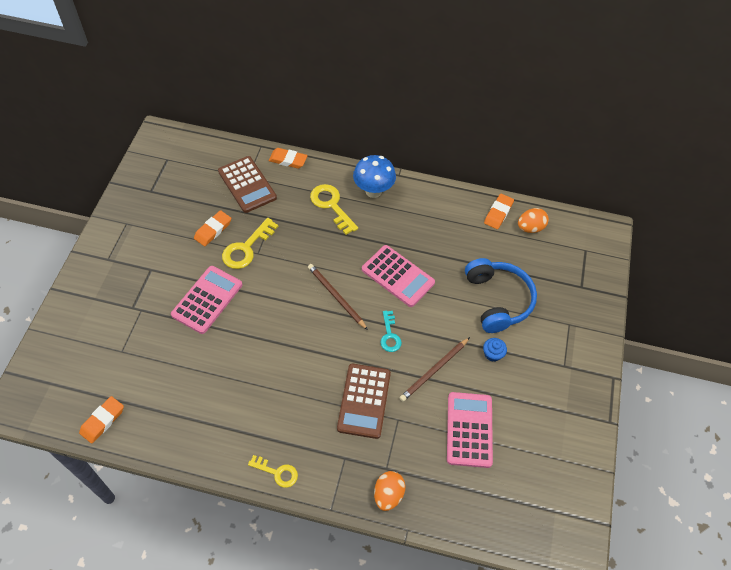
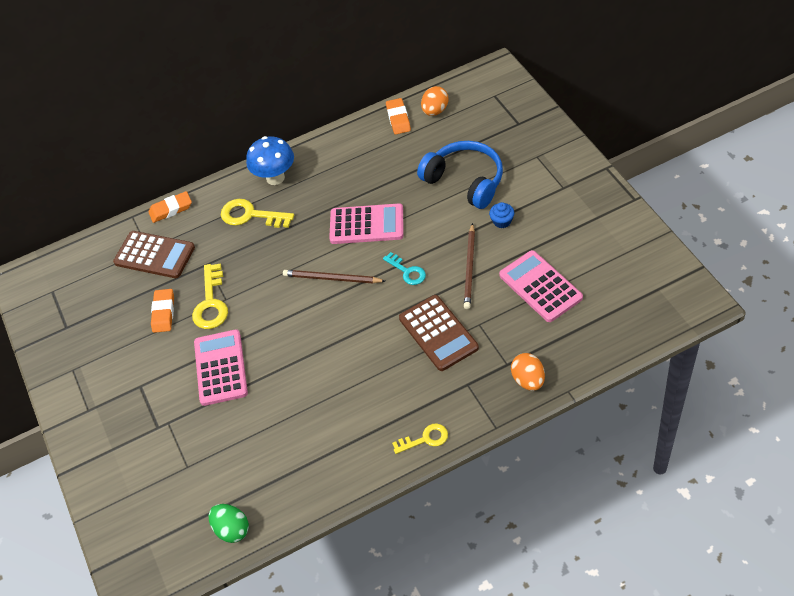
camera: 30 degrees left, 5 degrees down
(102, 421) = (232, 529): orange eraser -> green egg

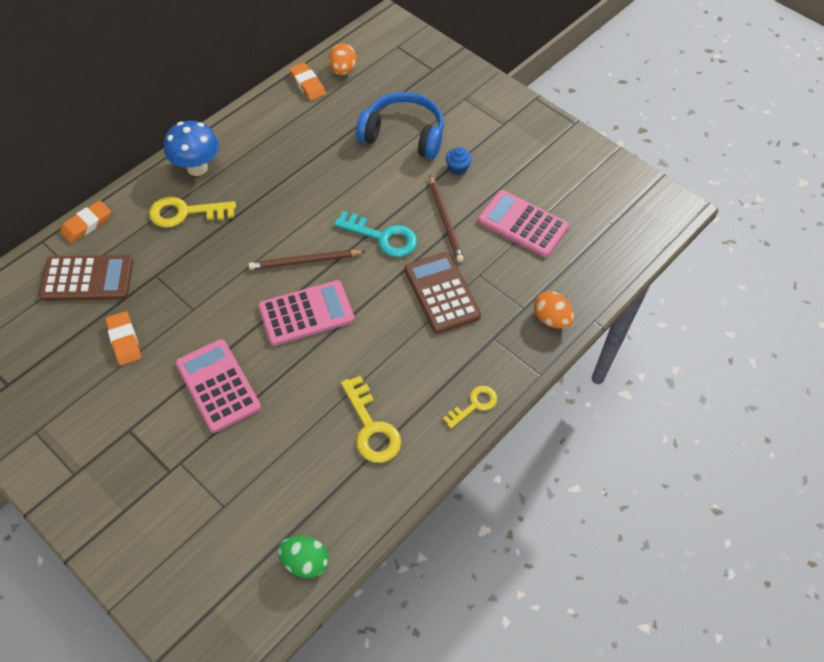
camera: 30 degrees left, 5 degrees up
(211, 303) = (177, 317): yellow key -> yellow key (371, 427)
(366, 225) = (319, 198): pink calculator -> pink calculator (306, 313)
(407, 271) = (382, 237): turquoise key -> turquoise key, size x1.58
(438, 333) = (441, 293): brown calculator -> brown calculator turned 150 degrees counterclockwise

